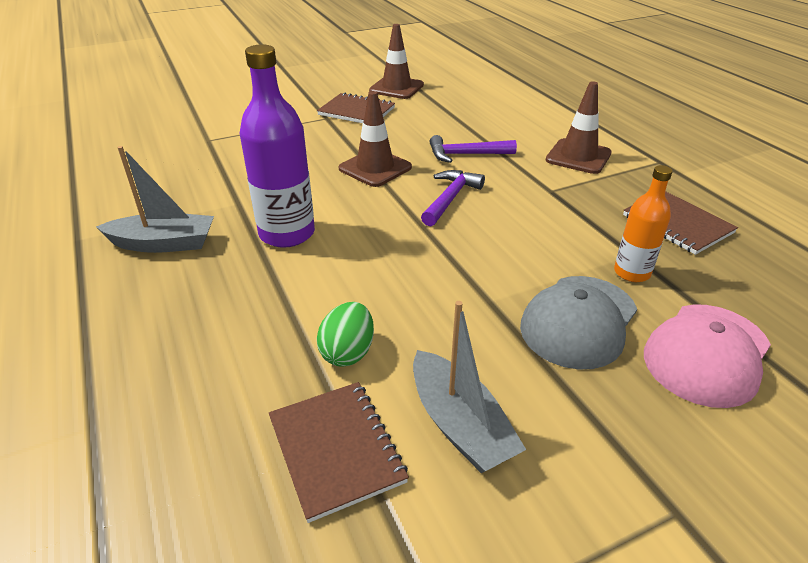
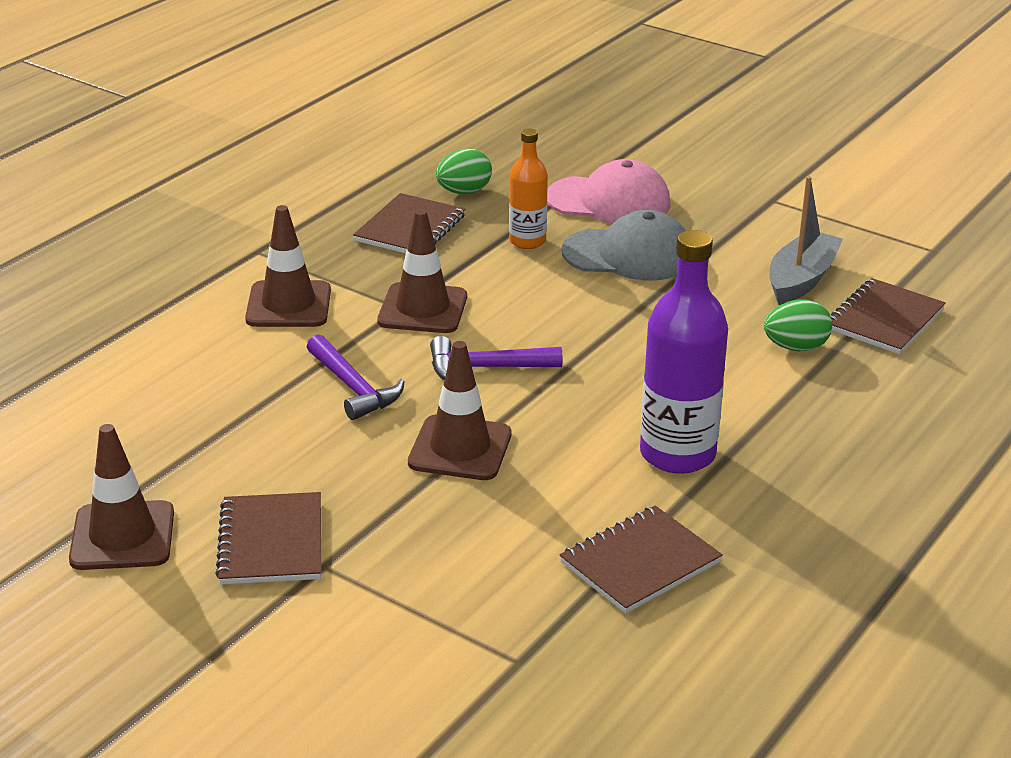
camera: 120 degrees left, 5 degrees down
(164, 244) = (795, 536): grey boat -> none
(220, 187) = (640, 562): none -> brown notebook
(543, 197) = (422, 309): none -> brown traffic cone
(747, 269) = (464, 192): none -> green egg

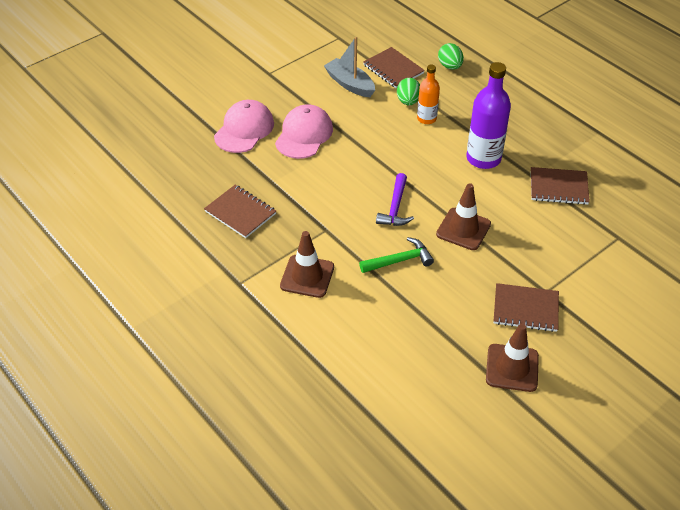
camera: 75 degrees left, 15 degrees up
(353, 387) = (399, 260): purple hammer -> green hammer
(422, 309) = (331, 221): brown traffic cone -> none
(464, 192) = (207, 183): green egg -> green egg (450, 66)
(527, 241) = (274, 168): orange bottle -> orange bottle (426, 118)
(629, 255) = (304, 135): grey cap -> pink cap
(640, 562) = (558, 187): brown notebook -> brown notebook turned 60 degrees counterclockwise

